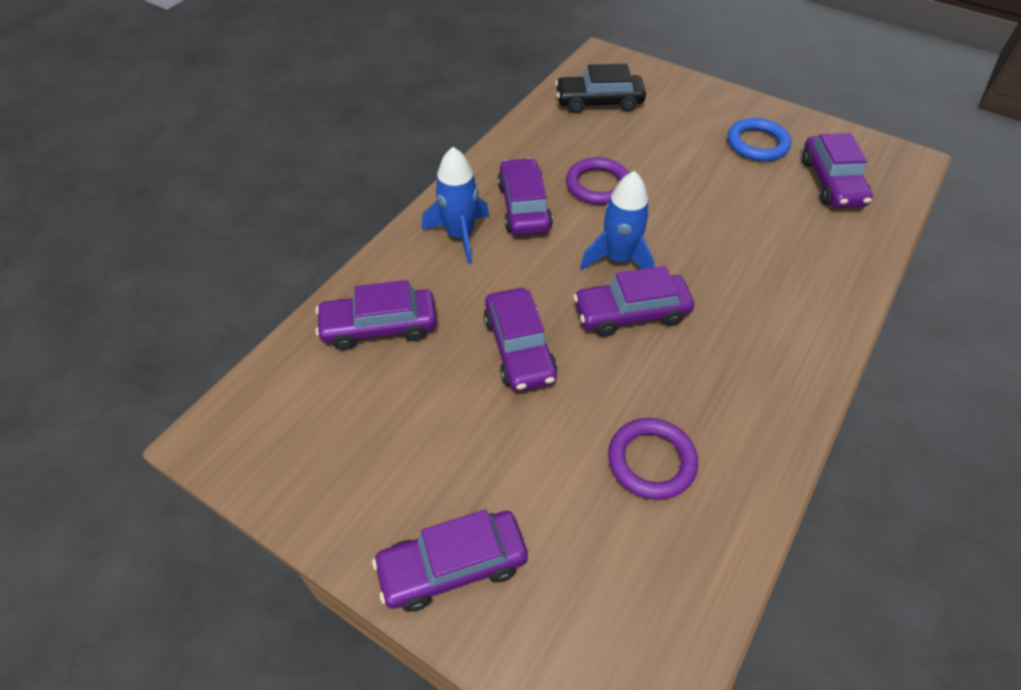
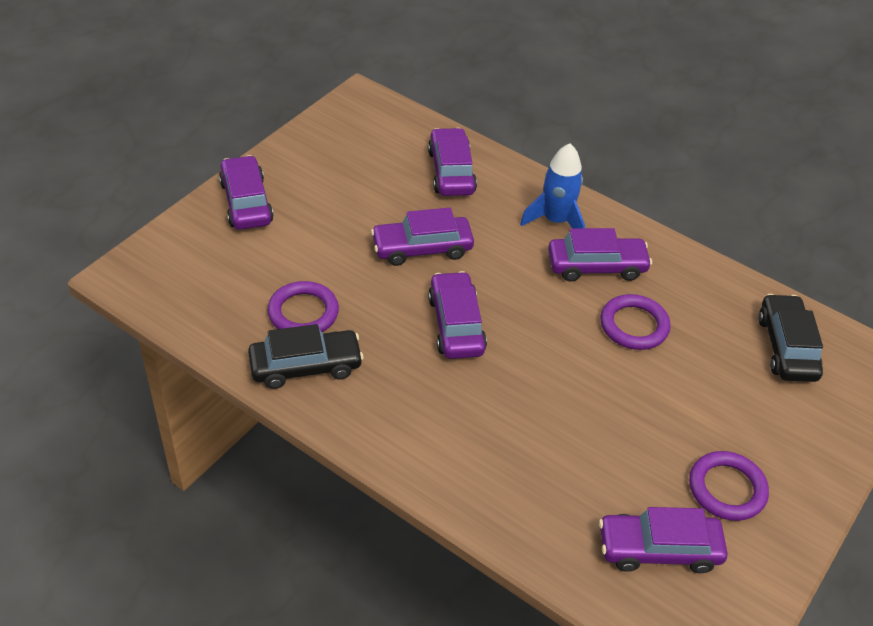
camera: 90 degrees right, 5 degrees down
(618, 259) = (525, 326): blue rocket -> none
(734, 448) = (305, 366): none -> black car
(757, 144) = (727, 489): blue ring -> purple ring

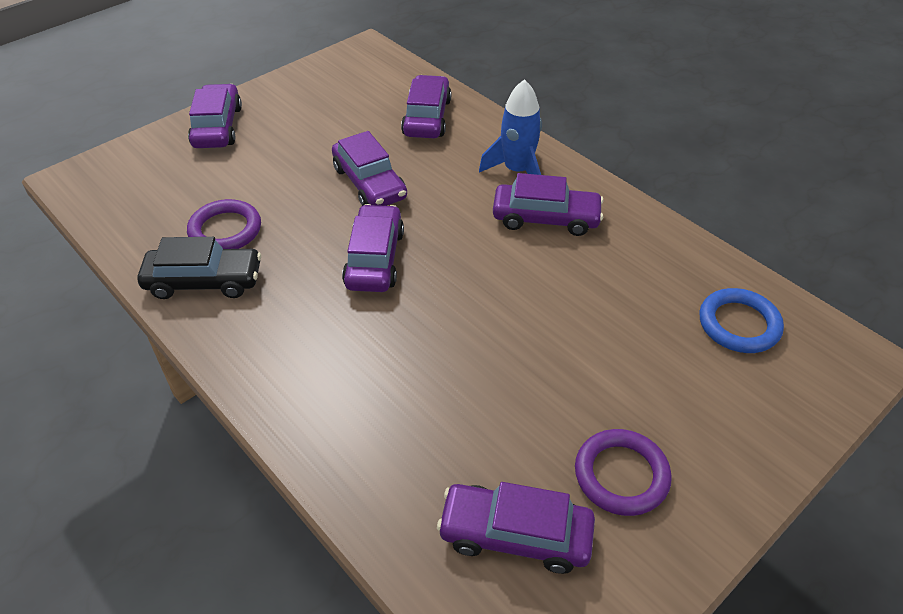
camera: 15 degrees right, 0 degrees up
(422, 248) = (369, 183): purple car -> purple car turned 120 degrees counterclockwise
(634, 325) = (567, 281): purple ring -> none
(786, 347) = (739, 324): black car -> blue ring

